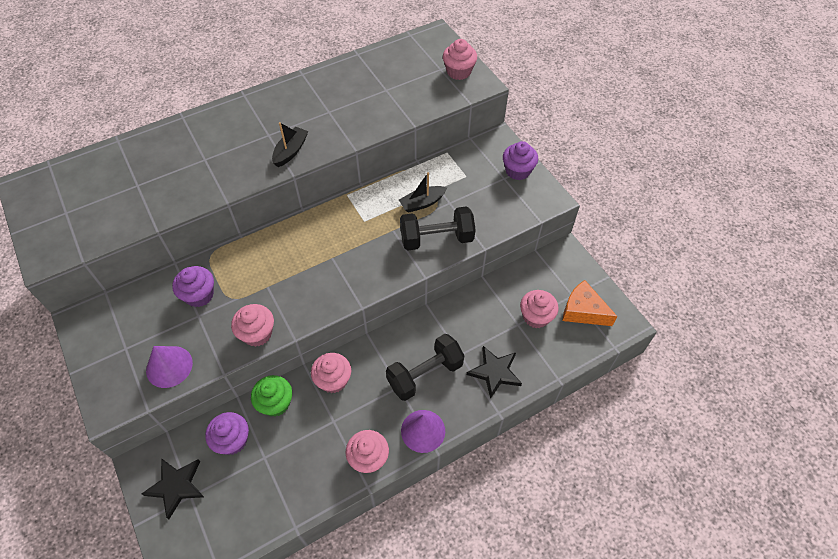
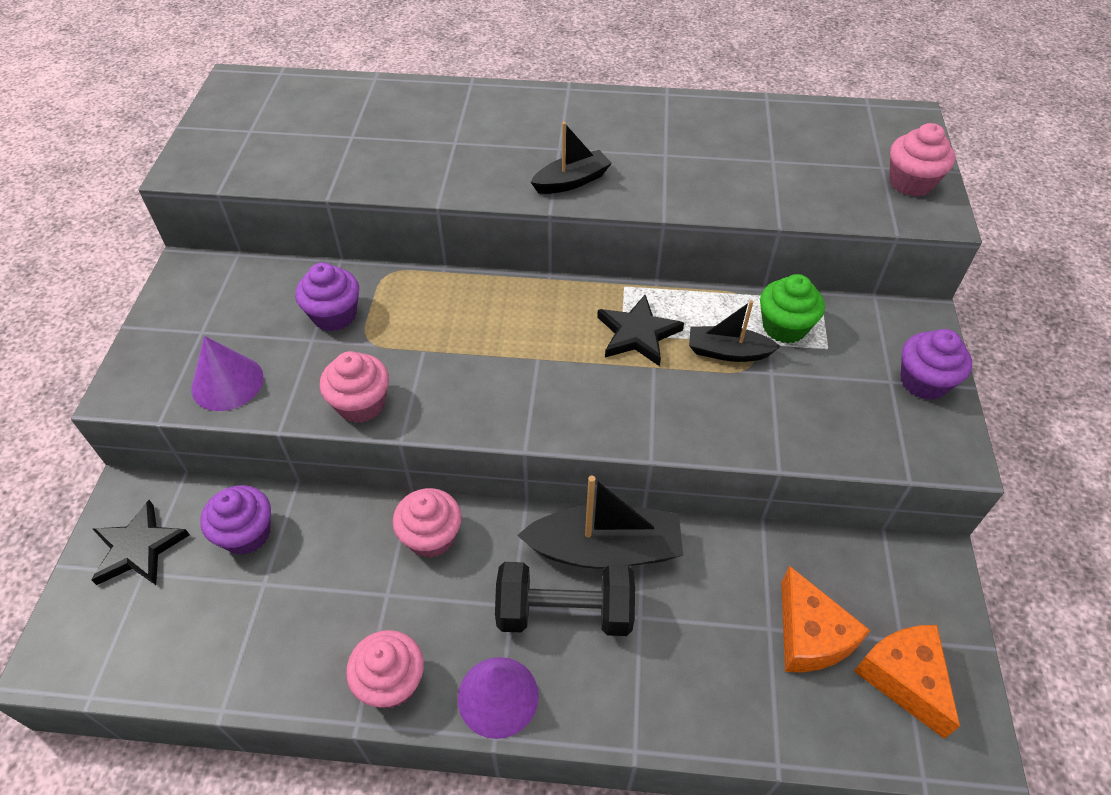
camera: 35 degrees right, 5 degrees down
(275, 403) = (335, 519): green cupcake -> green cupcake (784, 327)
(422, 334) = (605, 549): none -> black boat
(436, 239) = (711, 414): black dumbbell -> none
(495, 372) = (676, 681): black star -> black star (637, 334)
(536, 317) = (810, 635): pink cupcake -> orange cheese

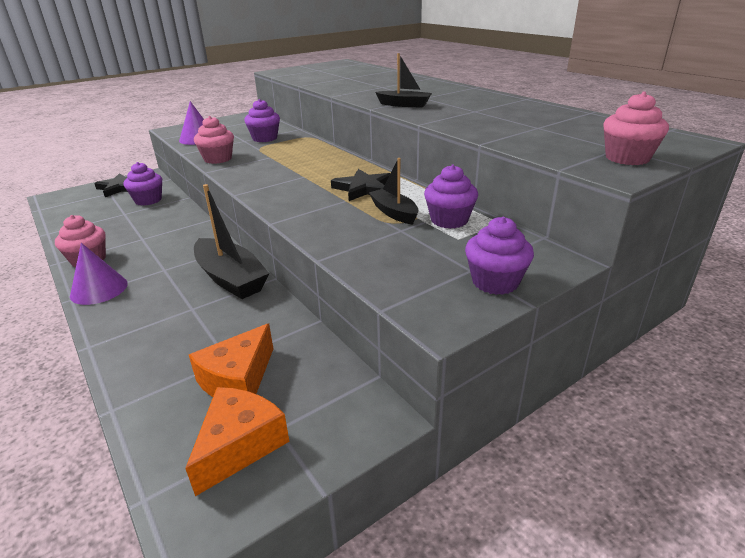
camera: 50 degrees right, 20 degrees down
(431, 537) = (188, 234): pink cupcake -> none
(564, 612) = (173, 285): black dumbbell -> none
(784, 327) = (449, 220): green cupcake -> purple cupcake

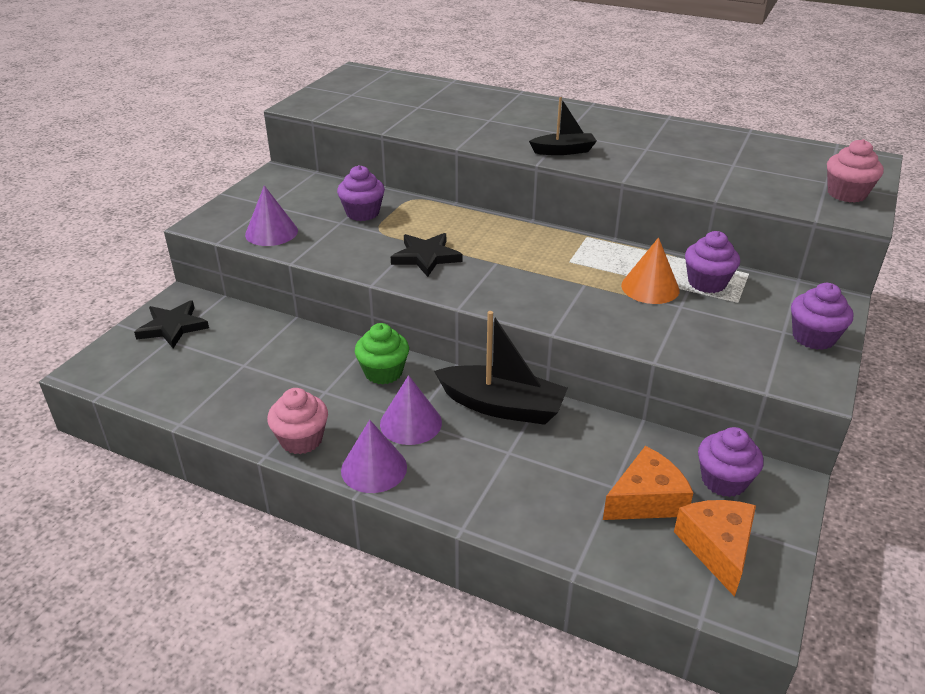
camera: 30 degrees left, 5 degrees up
(148, 200) = (246, 336): purple cupcake -> purple cupcake (724, 480)
(160, 270) = (411, 423): none -> purple cone
(189, 237) = (383, 372): none -> green cupcake
(218, 159) = (354, 260): pink cupcake -> none
(238, 379) = (646, 500): orange cheese -> orange cheese turned 120 degrees counterclockwise
(363, 188) = (582, 264): black star -> black star (426, 257)
(394, 213) = (650, 287): black boat -> orange cone

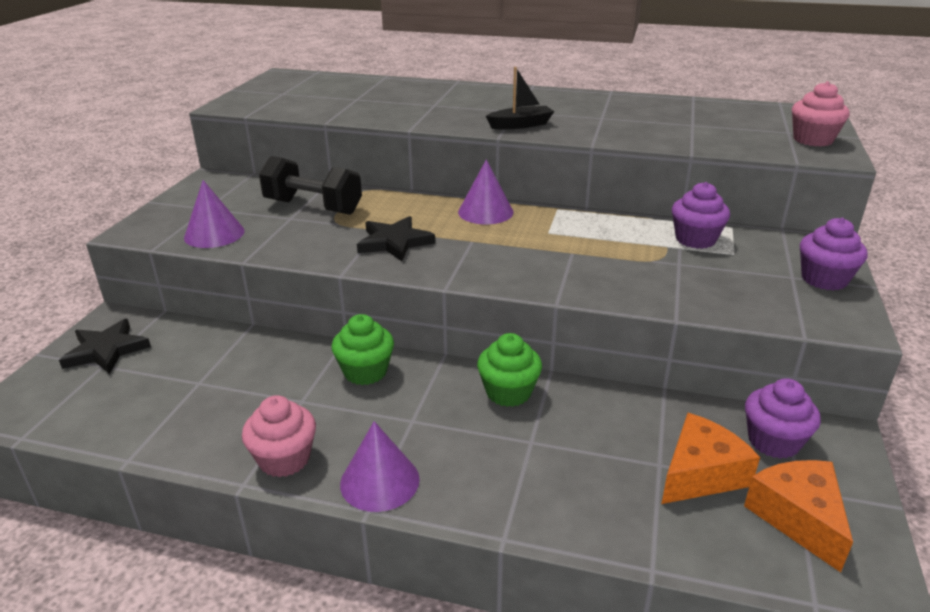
camera: 10 degrees left, 5 degrees down
(362, 213) = (313, 207): purple cupcake -> black dumbbell
(411, 423) = (410, 423): purple cone -> purple cone (485, 212)
(502, 406) = (508, 392): black boat -> green cupcake
(650, 287) = (640, 249): orange cone -> none

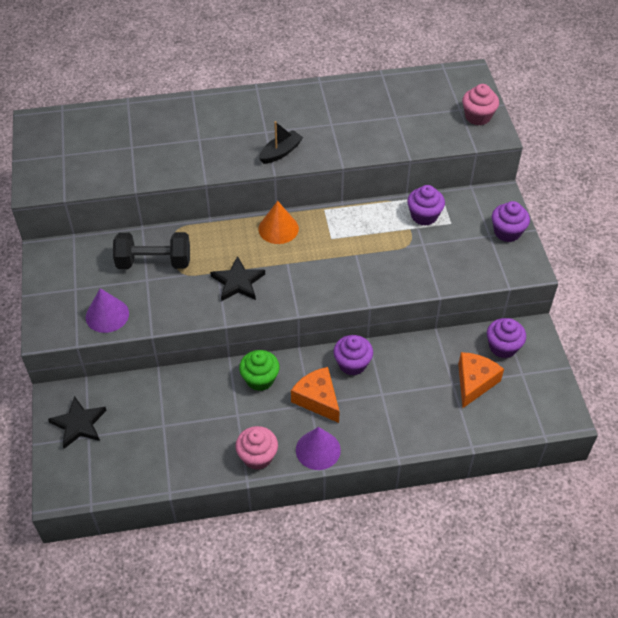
camera: 25 degrees left, 20 degrees up
(485, 212) = (278, 228): purple cone -> orange cone
(508, 392) = (352, 364): green cupcake -> purple cupcake
(798, 518) = (526, 392): orange cheese -> orange cheese (317, 399)

